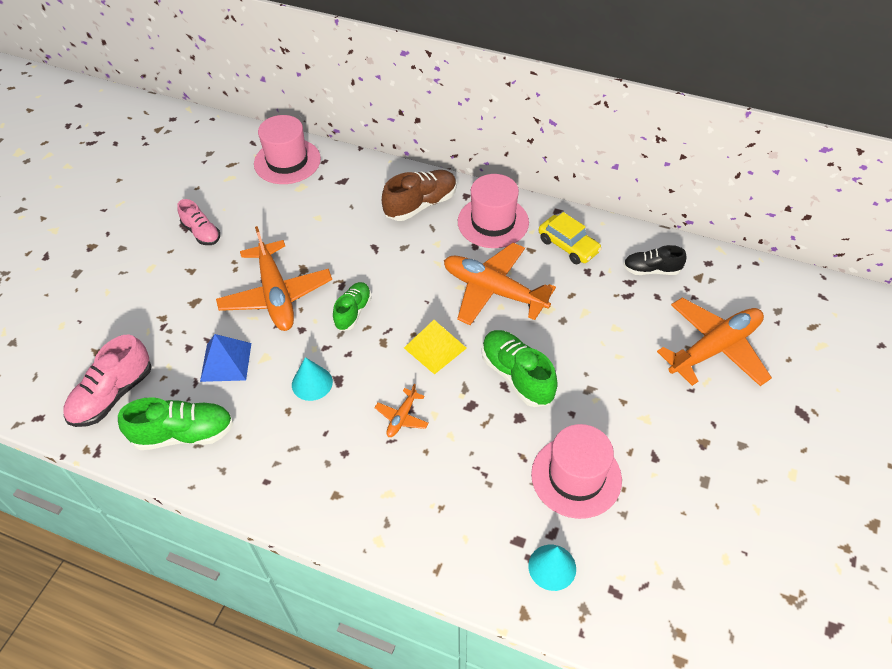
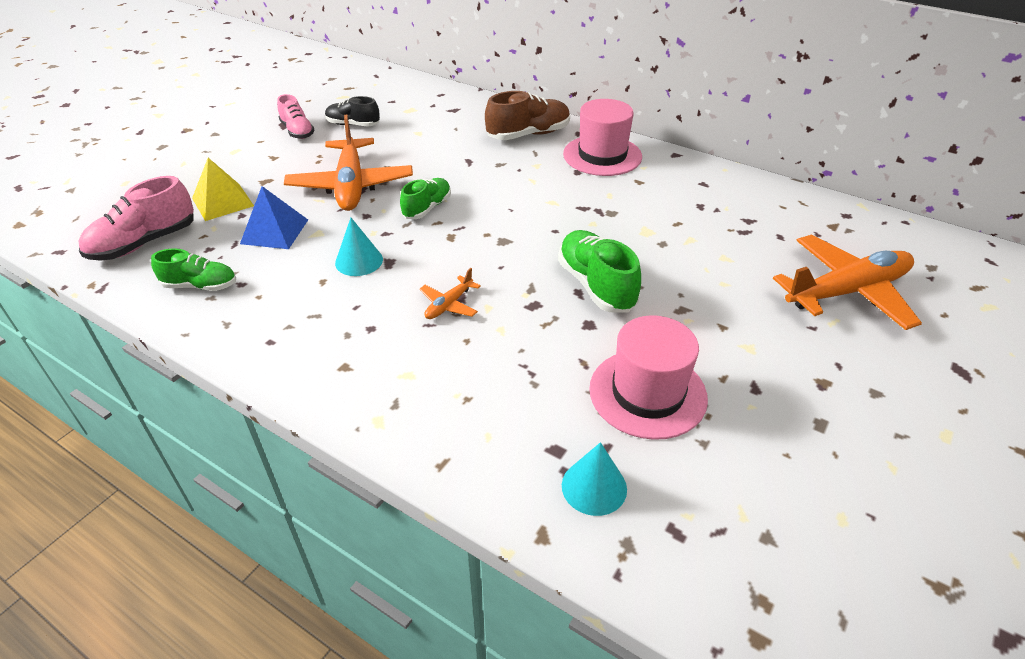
camera: 10 degrees right, 10 degrees down
(184, 434) = (200, 286): green shoe -> green shoe, size x0.65
(287, 161) = (404, 91): pink hat -> none
(435, 348) = (507, 248): yellow pyramid -> yellow pyramid (223, 202)
(493, 291) = (588, 209): orange plane -> none
(568, 246) = (682, 183): yellow car -> none
(651, 270) = (776, 213): black shoe -> black shoe (353, 124)

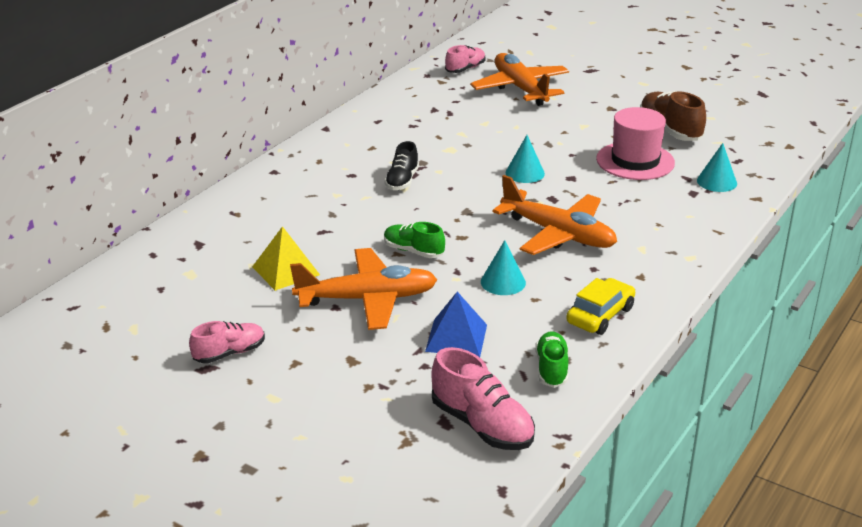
camera: 90 degrees left, 10 degrees down
(223, 202) = (397, 384): yellow pyramid -> yellow pyramid (286, 270)
(276, 326) = (600, 315): none -> yellow car
(353, 124) = (221, 312): black shoe -> black shoe (402, 181)
(449, 305) = (558, 234): orange plane -> orange plane, size x2.24
(528, 134) = (272, 198): brown shoe -> brown shoe (670, 130)
(596, 285) = (525, 173): green shoe -> turquoise cone
(602, 155) = (322, 161): pink hat -> none
(885, 245) = (465, 69): none -> pink shoe

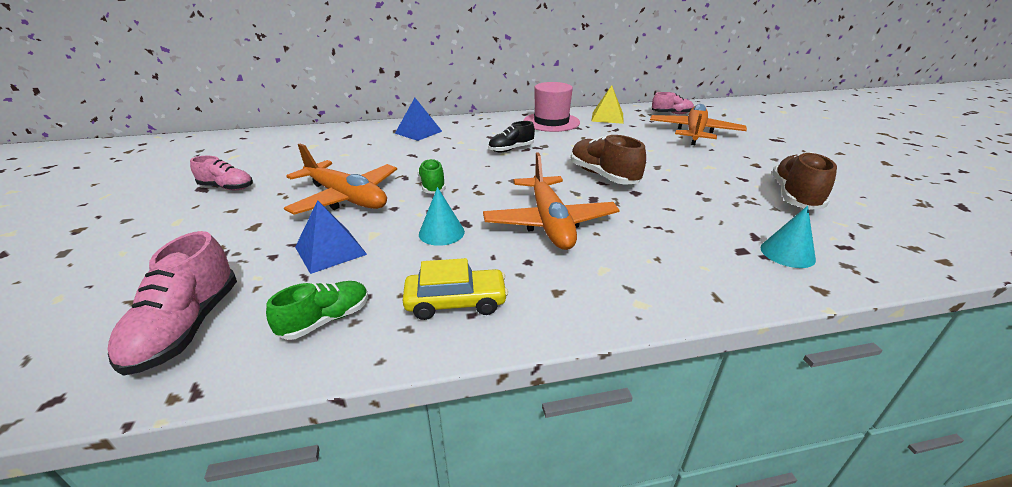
camera: 45 degrees right, 0 degrees up
(266, 203) = (418, 132): none -> blue pyramid
(286, 270) = (349, 163): yellow pyramid -> yellow pyramid (607, 117)
(525, 173) = (603, 176): turquoise cone -> brown shoe
(635, 161) = (718, 204): pink hat -> pink hat (551, 122)

